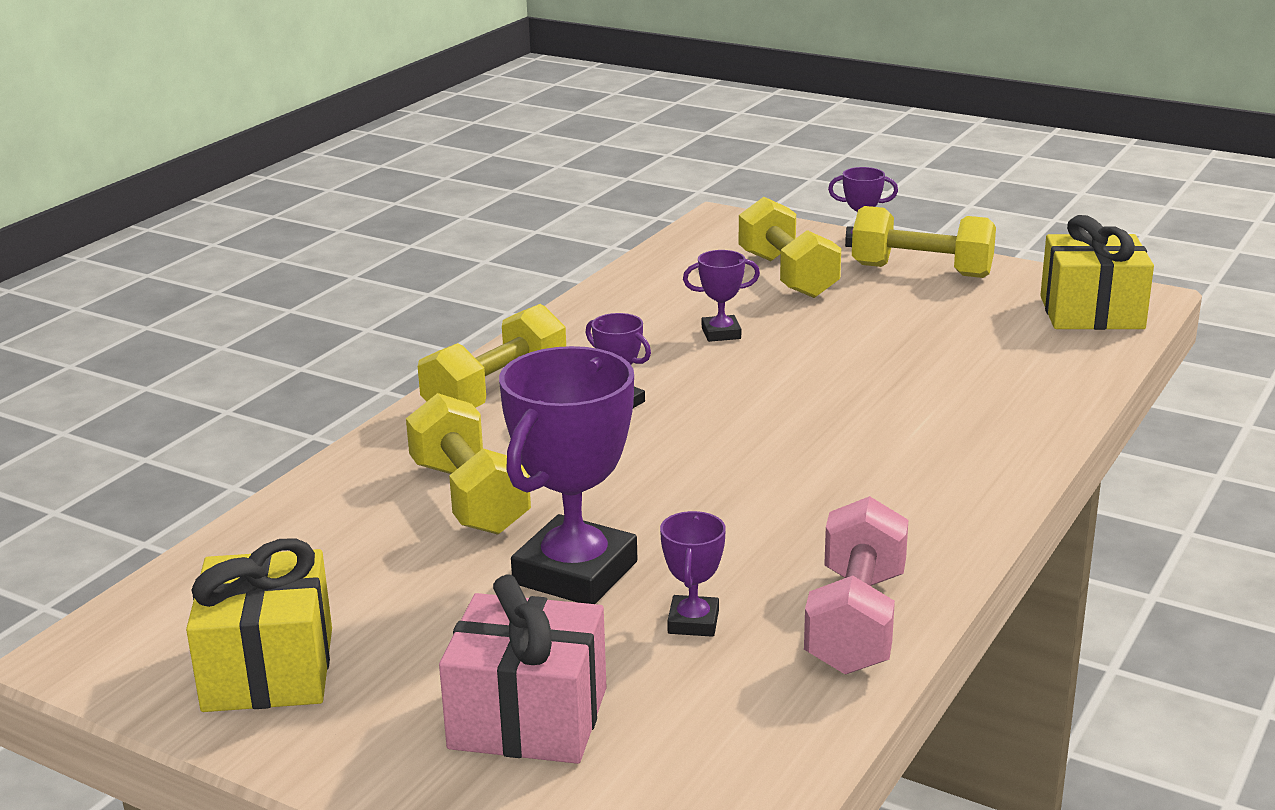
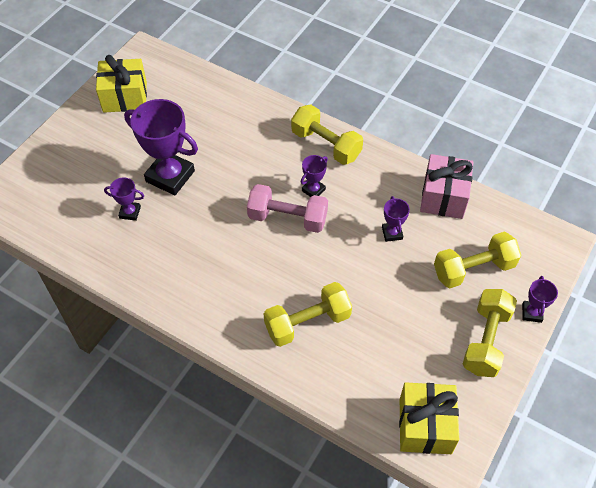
camera: 90 degrees right, 30 degrees up
(469, 497) = (232, 141): yellow dumbbell -> yellow dumbbell (307, 323)
(528, 718) = (83, 165): pink gift -> pink gift (443, 197)
(856, 621) = (120, 265): pink dumbbell -> pink dumbbell (287, 218)

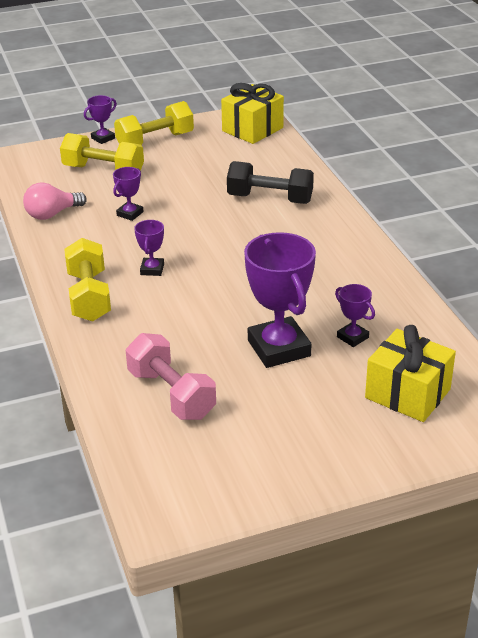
camera: 140 degrees left, 20 degrees down
(125, 97) = (248, 465): yellow gift -> yellow gift (407, 393)
(287, 218) = (203, 262): pink dumbbell -> pink dumbbell (171, 394)
(307, 323) = (270, 199): yellow dumbbell -> black dumbbell
(313, 190) = (152, 269): purple trophy -> purple trophy turned 75 degrees counterclockwise
(443, 197) = (52, 214): pink gift -> pink light bulb

